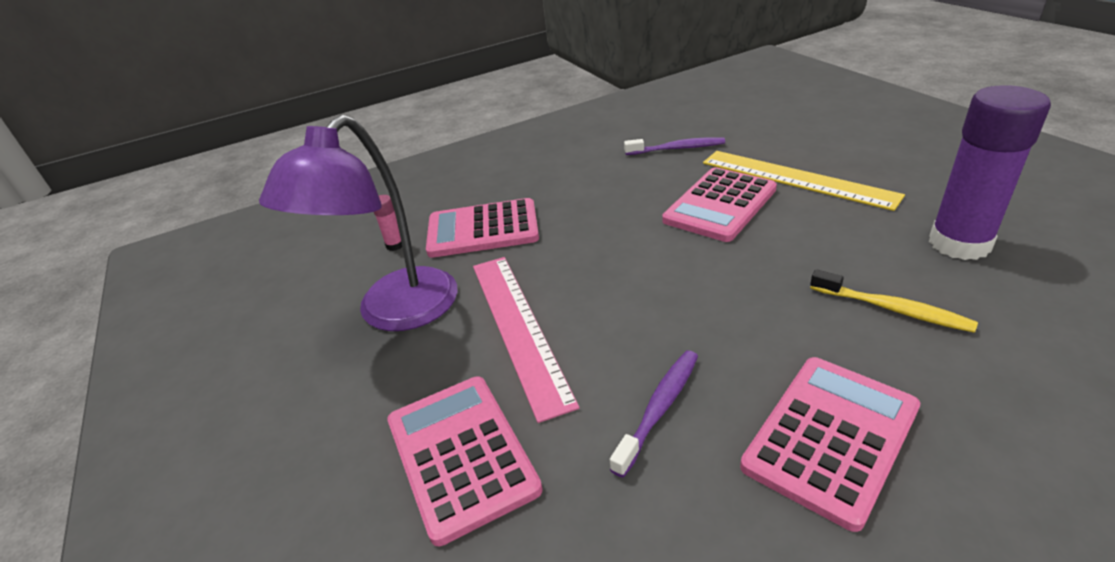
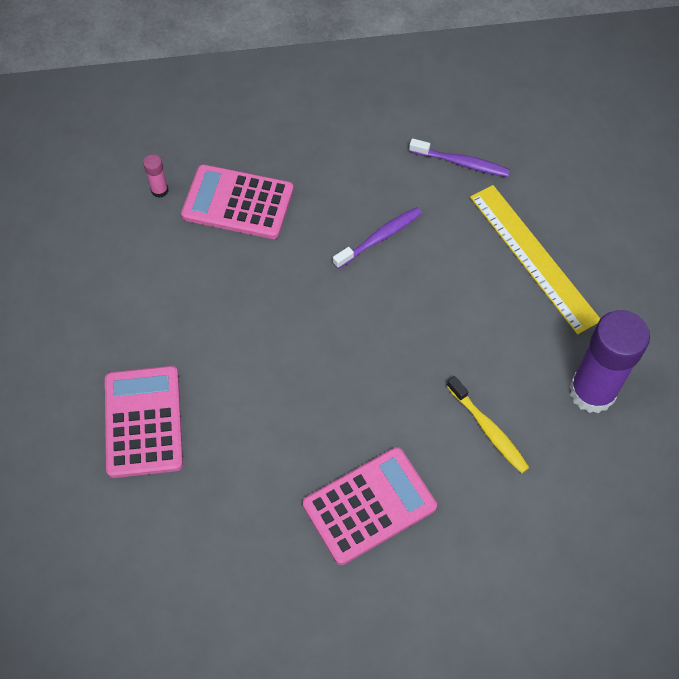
camera: 15 degrees right, 25 degrees up
(395, 313) = (137, 274): purple lamp -> none
(519, 328) = (221, 330): pink ruler -> none
(659, 408) = (280, 441): purple toothbrush -> purple toothbrush (380, 238)
(720, 205) = (446, 262): pink calculator -> none

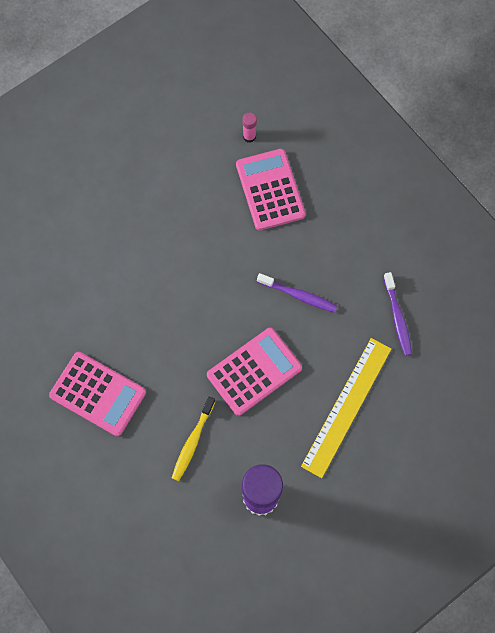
camera: 60 degrees right, 10 degrees up
(143, 422) = (79, 229): pink calculator -> pink calculator (254, 371)

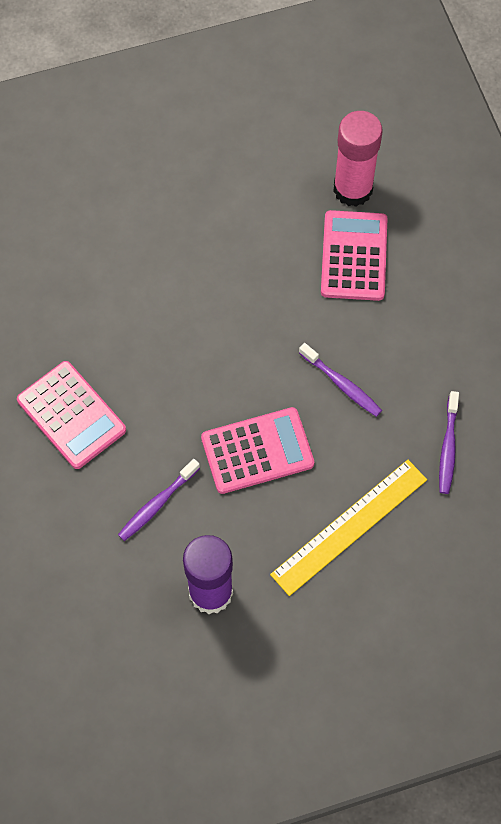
camera: 20 degrees right, 5 degrees down
(192, 441) = (157, 504): yellow toothbrush -> purple toothbrush
(249, 136) = (353, 189): pink glue stick -> pink glue stick, size x2.43

